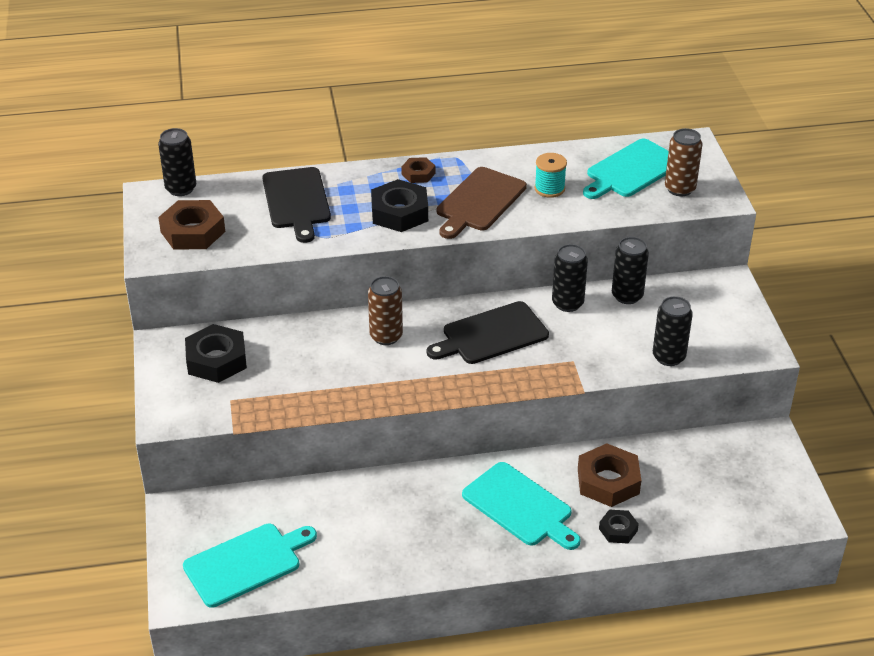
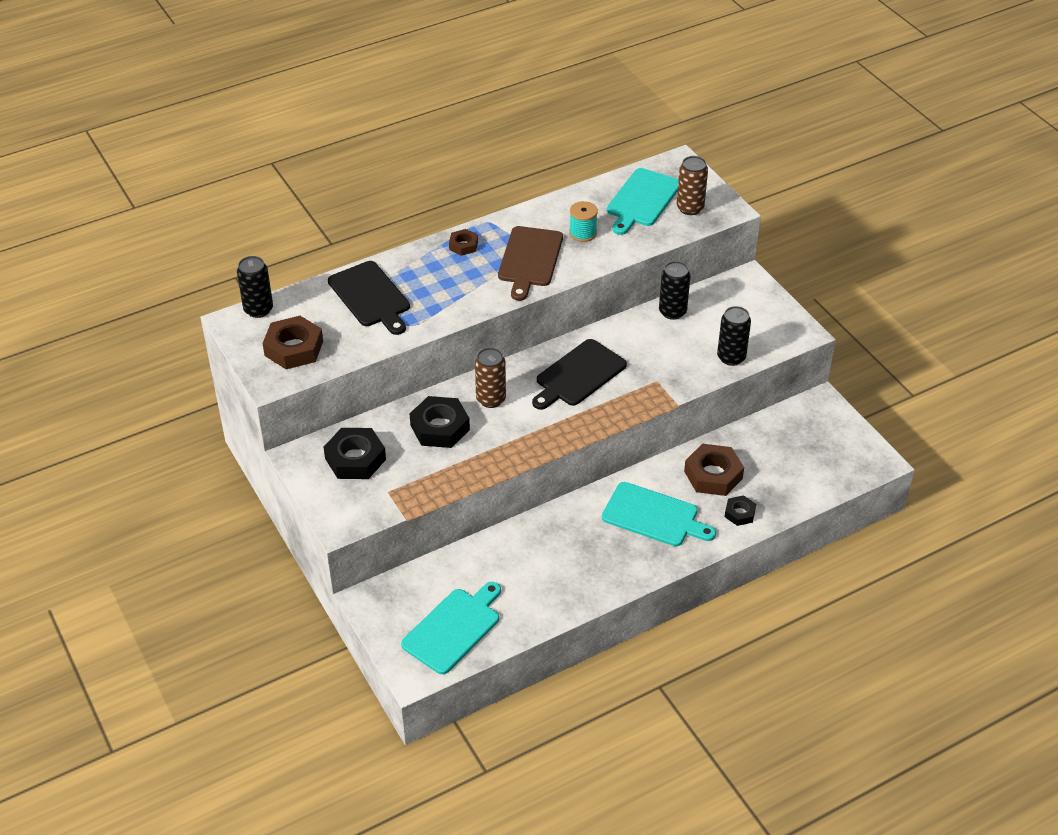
camera: 20 degrees left, 5 degrees up
(399, 212) = (467, 286): black nut -> black nut (440, 427)
(567, 303) = (627, 331): black can -> none

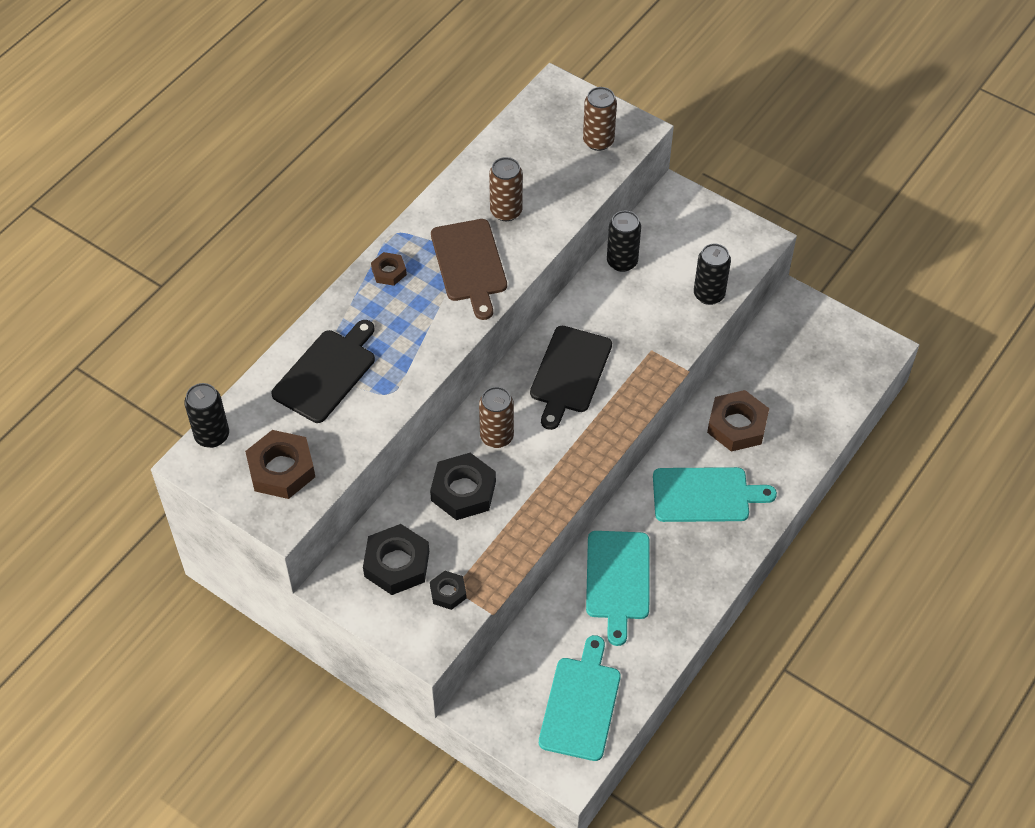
camera: 25 degrees left, 10 degrees up
(371, 297) = (327, 373): black cutting board -> black cutting board turned 90 degrees counterclockwise
(583, 233) = (506, 211): turquoise spool -> brown can
(642, 200) = (544, 148): turquoise cutting board -> turquoise cutting board (618, 580)
(739, 513) = (785, 459): black nut -> black nut (448, 592)

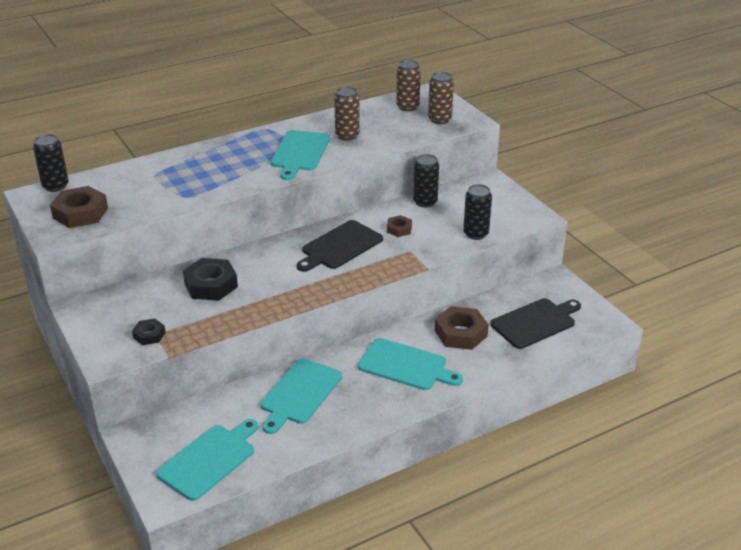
camera: 25 degrees right, 20 degrees down
(327, 373) = (157, 177): black cutting board -> black cutting board (535, 322)
(389, 272) = (243, 143): brown nut -> brown nut (399, 229)
(397, 564) = (129, 309): black nut -> none
(469, 264) = (300, 153): brown cutting board -> turquoise cutting board
(496, 437) = (260, 264): brown can -> brown can (407, 107)

